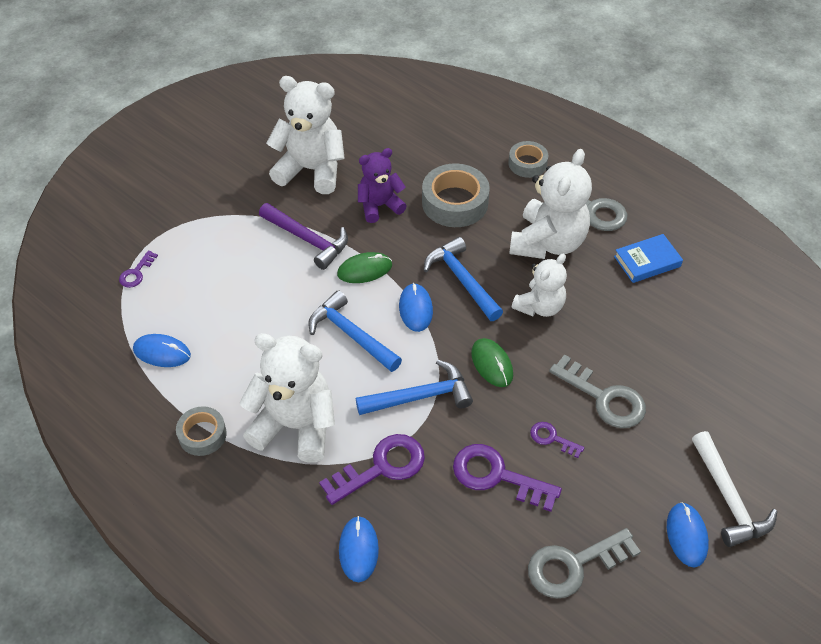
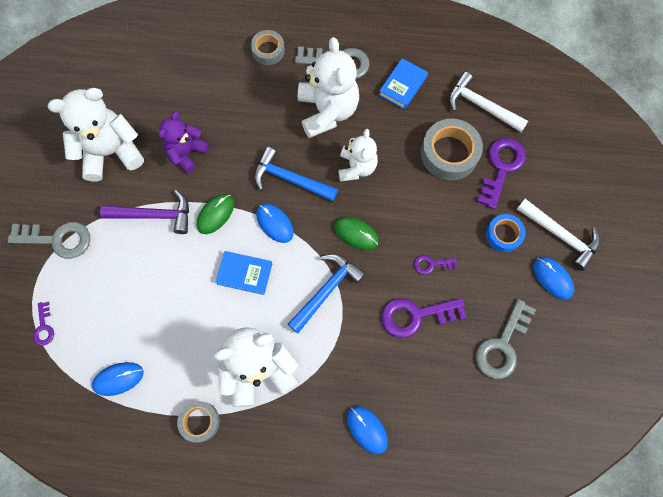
camera: 35 degrees left, 20 degrees up
(351, 335) = (244, 273): blue hammer -> blue book
(381, 467) = (339, 361): purple key -> purple key (501, 168)
(455, 202) = (239, 116): grey tape -> grey tape (449, 153)
(604, 398) = (443, 212): grey key -> grey key (57, 239)
(658, 458) = (503, 235): none -> blue tape
(724, 324) = (481, 106): none -> white hammer

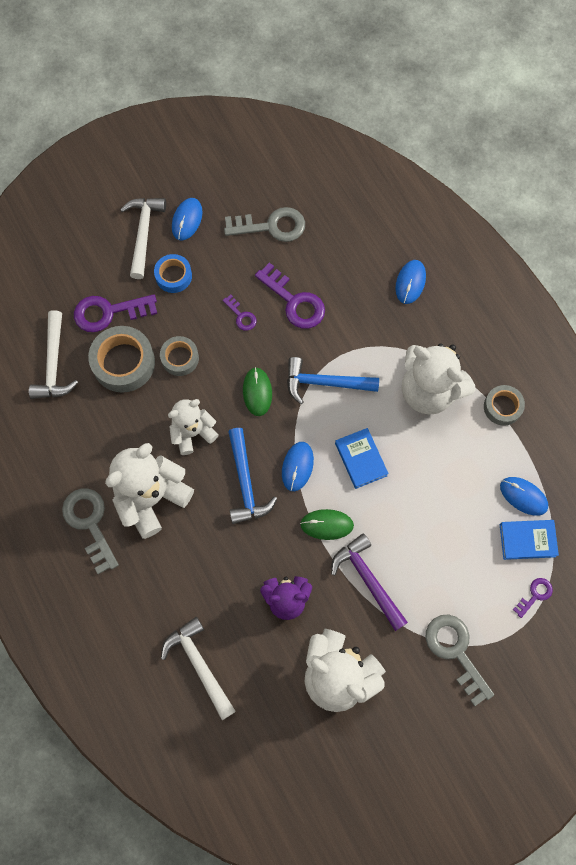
camera: 125 degrees left, 0 degrees up
(189, 73) = (199, 664): none -> white hammer
(268, 50) = (120, 603): grey tape -> grey tape (180, 358)
(403, 86) = (77, 446): blue book -> blue book (527, 540)

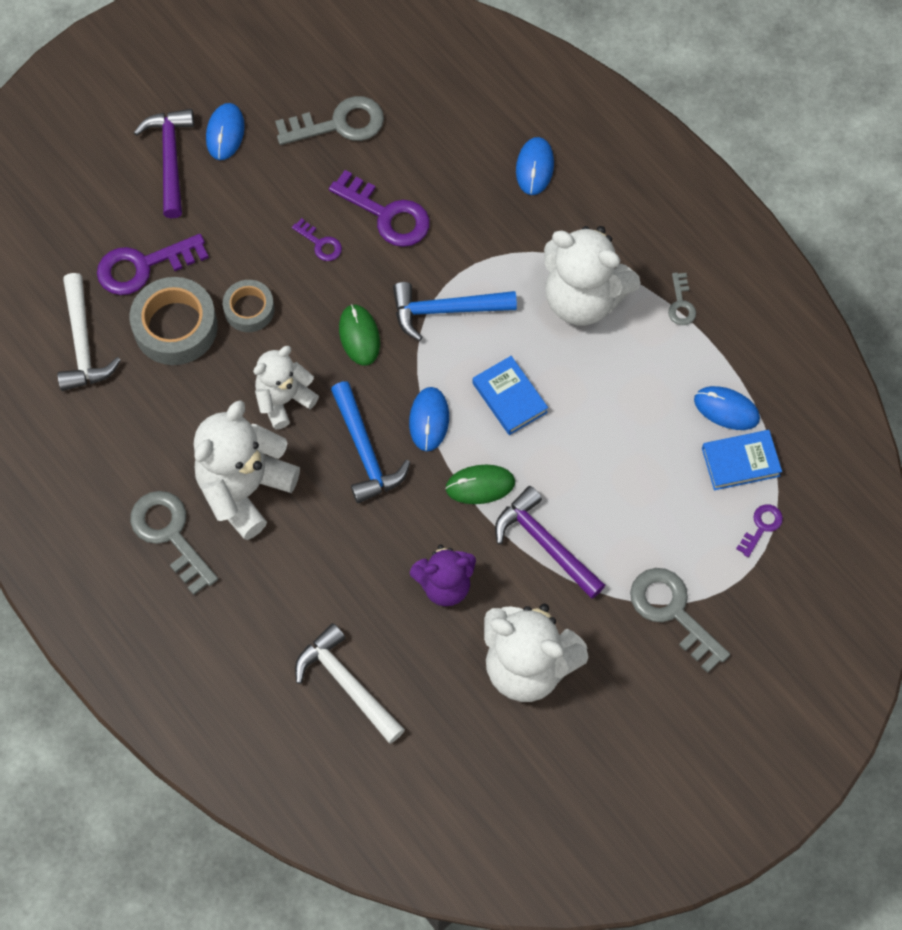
camera: 10 degrees left, 5 degrees down
(143, 233) = (170, 159): white hammer -> purple hammer
(173, 276) = (221, 207): blue tape -> none
(502, 407) = (681, 304): grey tape -> grey key

